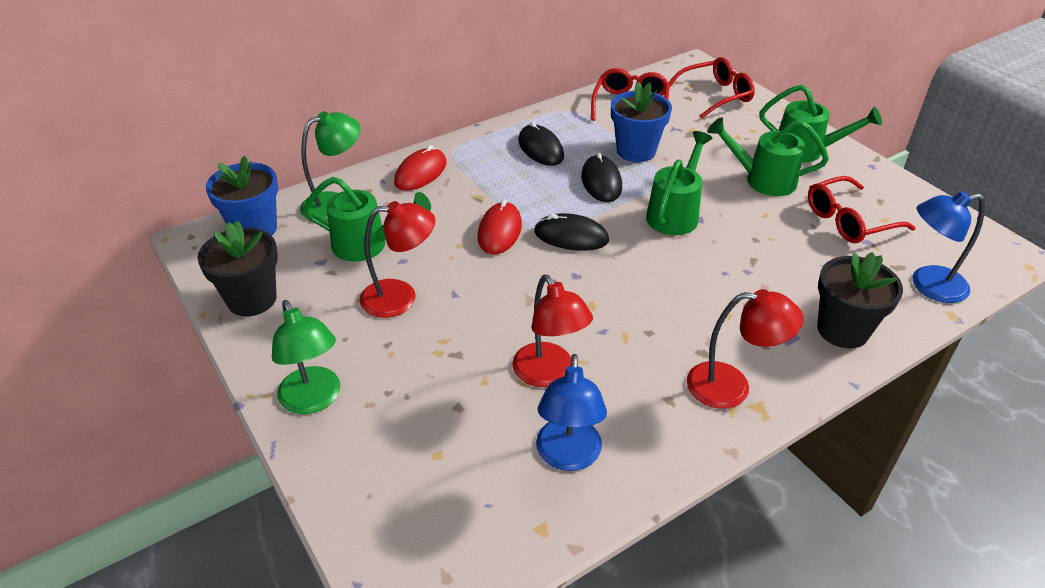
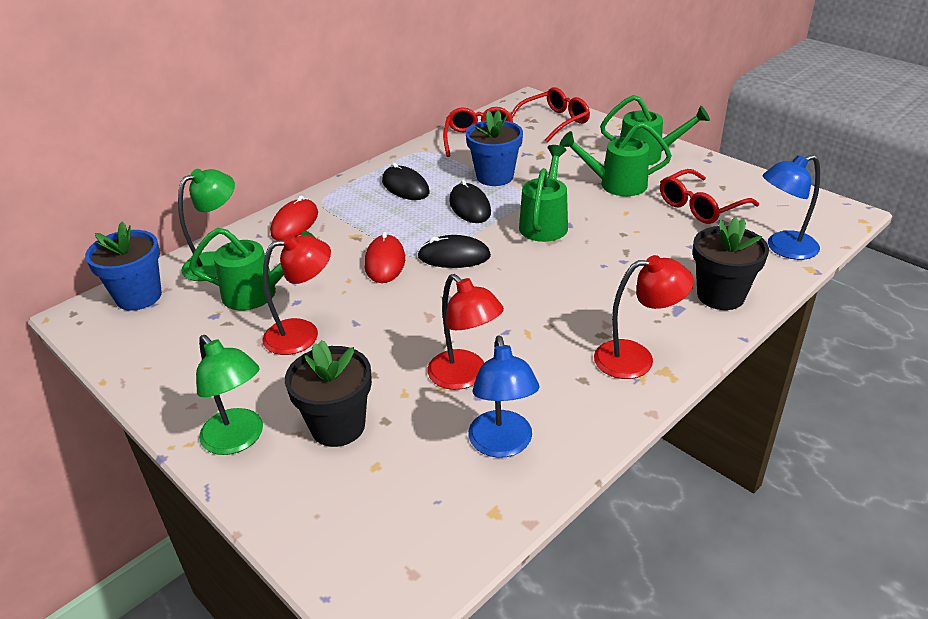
camera: 10 degrees left, 5 degrees down
(252, 299) = (151, 360): black flower pot -> black flower pot (338, 426)

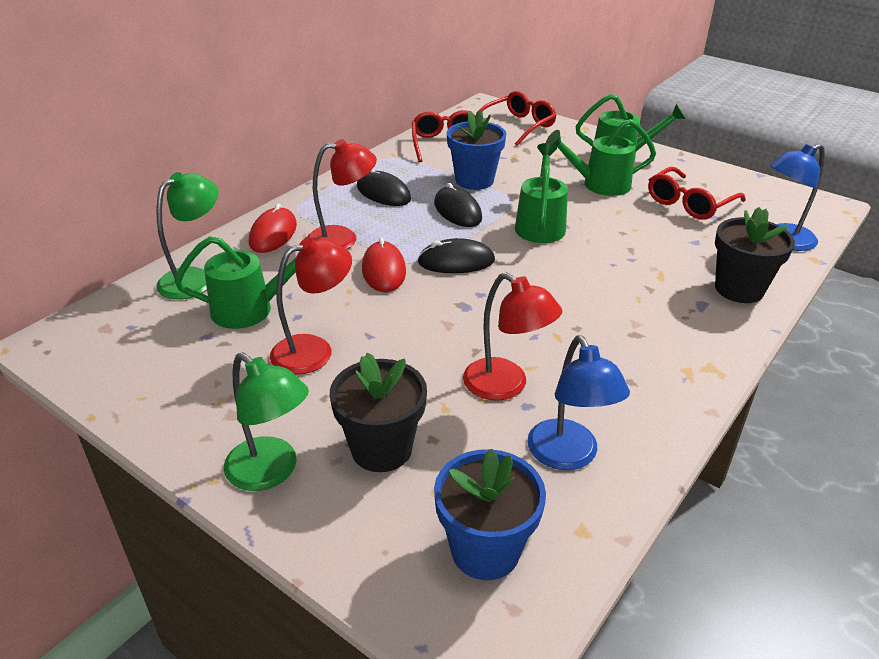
camera: 10 degrees left, 0 degrees up
(139, 296) = (112, 319): blue flower pot -> blue flower pot (485, 550)
(636, 358) = (677, 356): red lamp -> red lamp (343, 239)

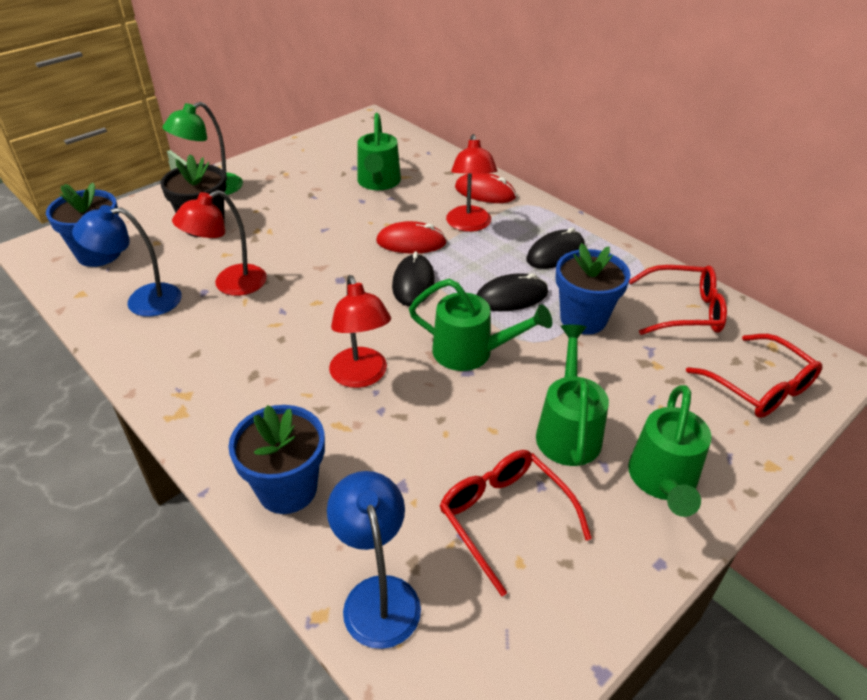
camera: 100 degrees right, 5 degrees up
(195, 278) = (427, 161): green lamp -> none
(314, 350) = (317, 206): red lamp -> red lamp (361, 376)
(739, 289) = (287, 489): black flower pot -> blue flower pot

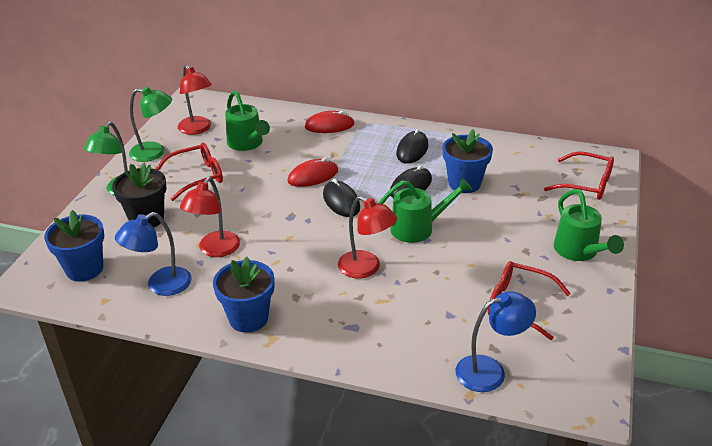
camera: 30 degrees left, 5 degrees down
(281, 161) = (154, 152): none -> green lamp
(287, 489) = (387, 346): blue flower pot -> blue flower pot (248, 318)
(378, 595) = (490, 371): blue lamp -> blue lamp turned 120 degrees clockwise
(469, 225) = (340, 151): red lamp -> red lamp (197, 129)
(568, 430) = (510, 247): green watering can -> none
(683, 310) = (515, 157): red glasses -> red glasses (197, 177)

